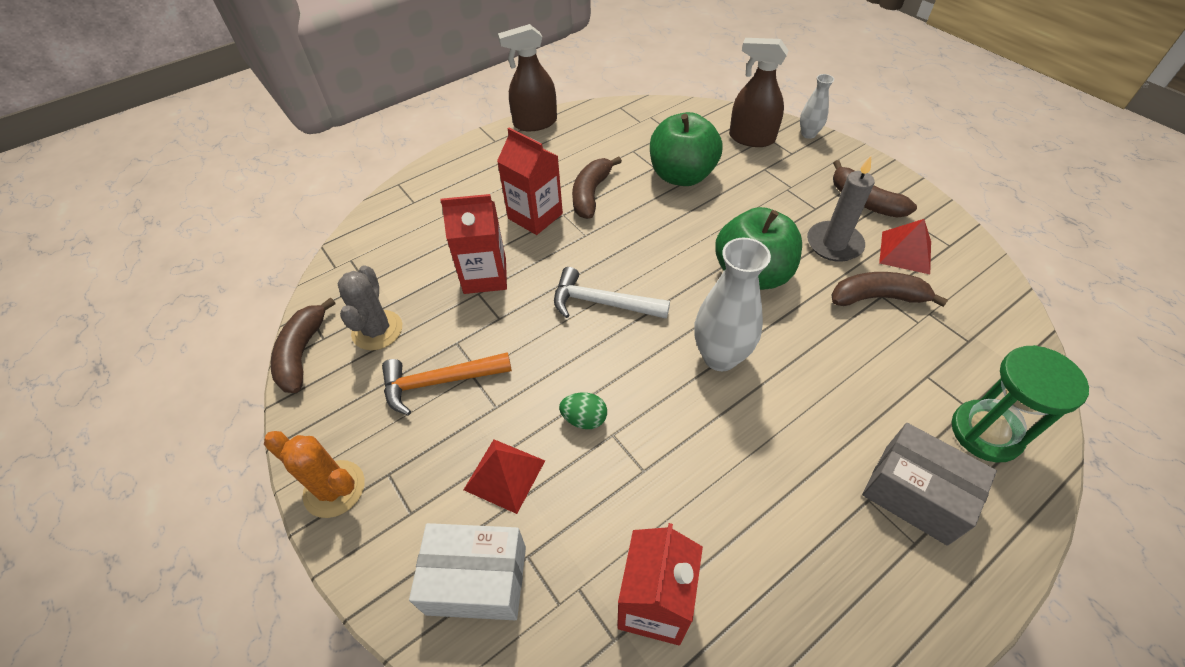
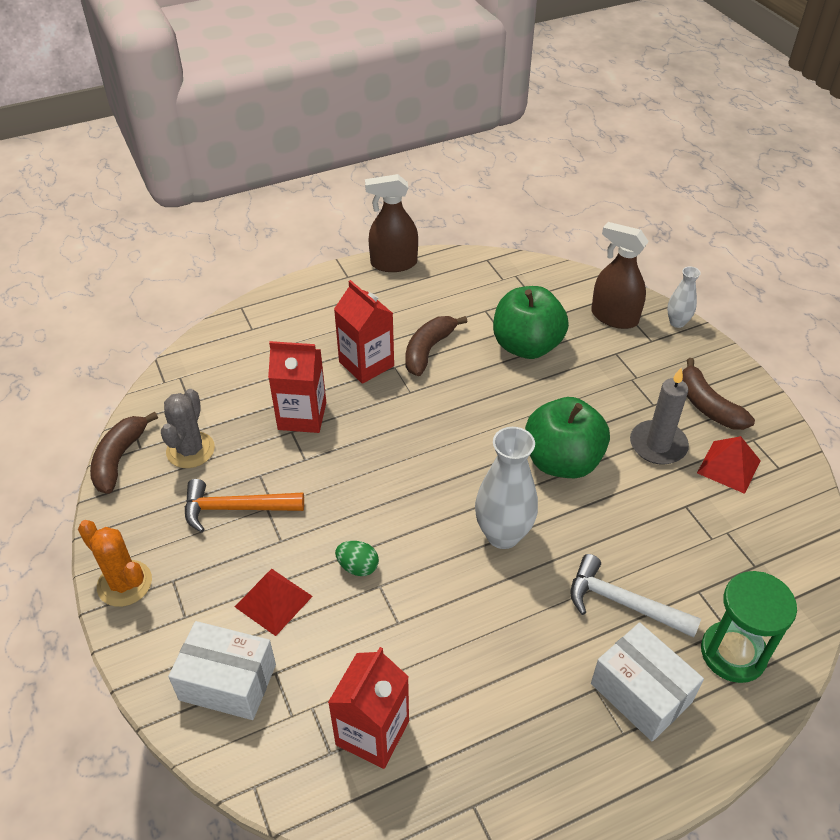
camera: 10 degrees right, 5 degrees down
(601, 303) = (406, 462): white hammer -> white hammer (622, 602)
(877, 297) = (680, 507): brown banana -> none
(915, 494) = (641, 693): grey box -> white box

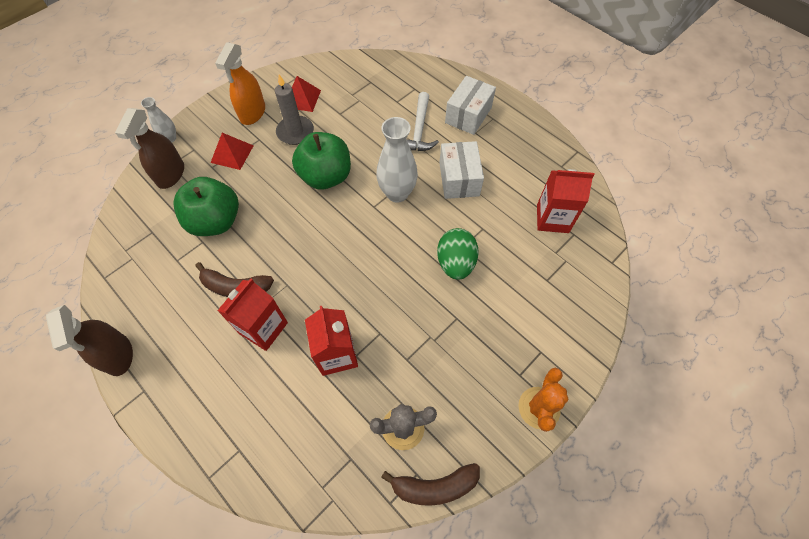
camera: 110 degrees left, 15 degrees up
(228, 682) = (567, 303): white box -> white box (459, 179)
(235, 508) = (444, 362): orange hammer -> none
(273, 601) = (503, 302): red pyramid -> red pyramid (232, 154)
(358, 567) = (455, 263): green egg -> green egg, size x1.76
(707, 406) = (252, 113): brown banana -> orange spray bottle
(733, 653) = (428, 85): green hourglass -> none

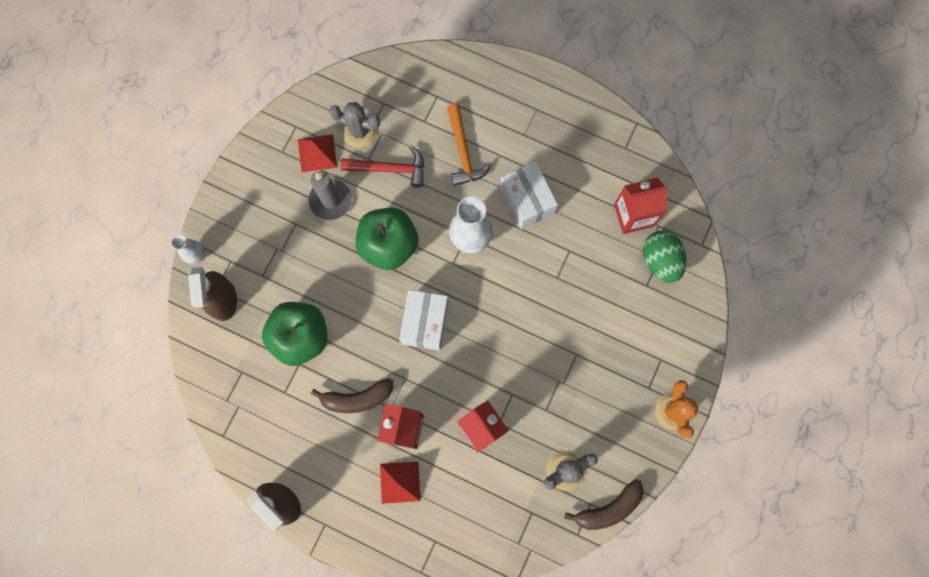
camera: 20 degrees left, 15 degrees up
(232, 154) = (276, 252): red pyramid -> red pyramid (400, 482)
(252, 113) = (271, 192): orange spray bottle -> none
(342, 94) = (359, 131): none -> grey cactus
(354, 125) = (390, 169): none -> red hammer
(419, 130) = (463, 152): white hammer -> orange hammer
(455, 263) = (556, 298): green egg -> green egg (660, 261)
(468, 115) = (508, 114): white box -> white box (425, 323)

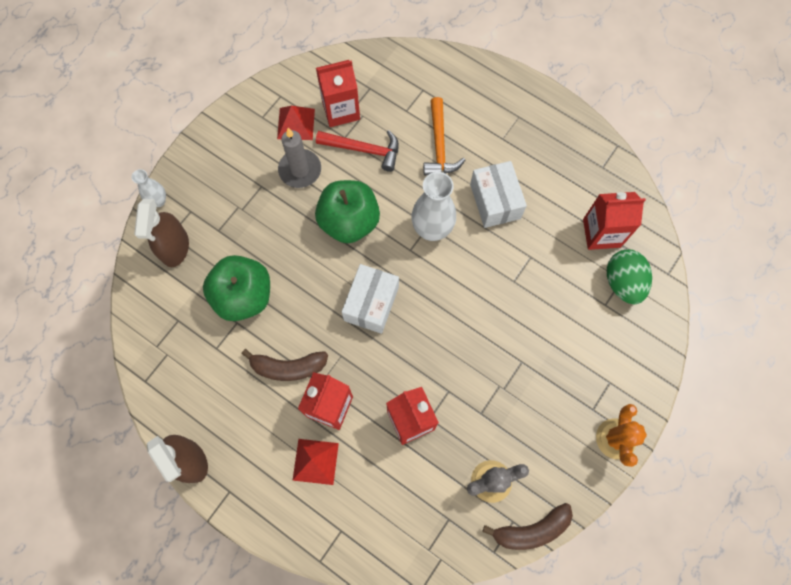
camera: 10 degrees right, 5 degrees down
(359, 131) = (341, 110): grey cactus -> red carton

